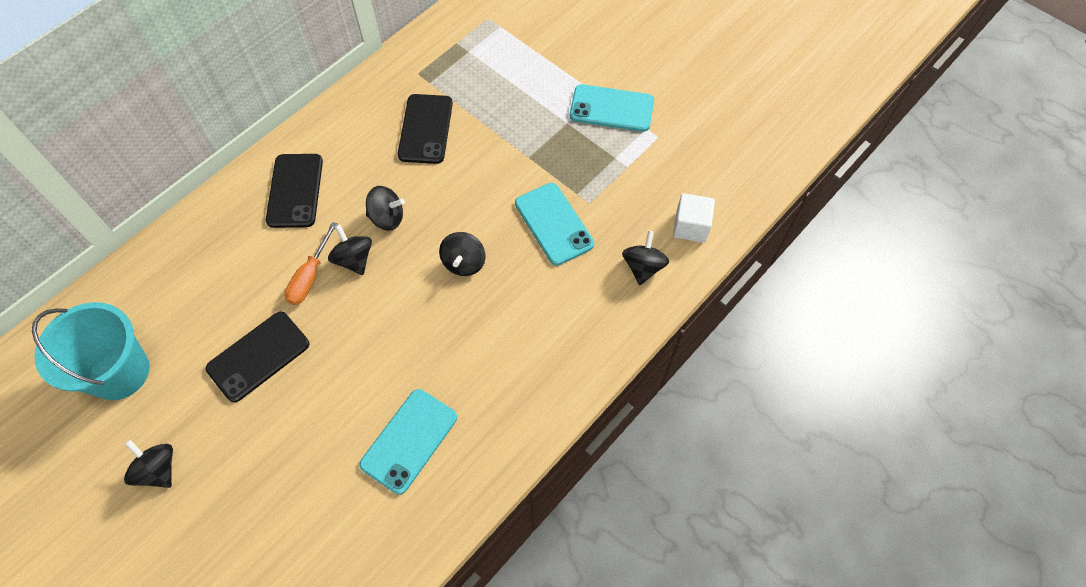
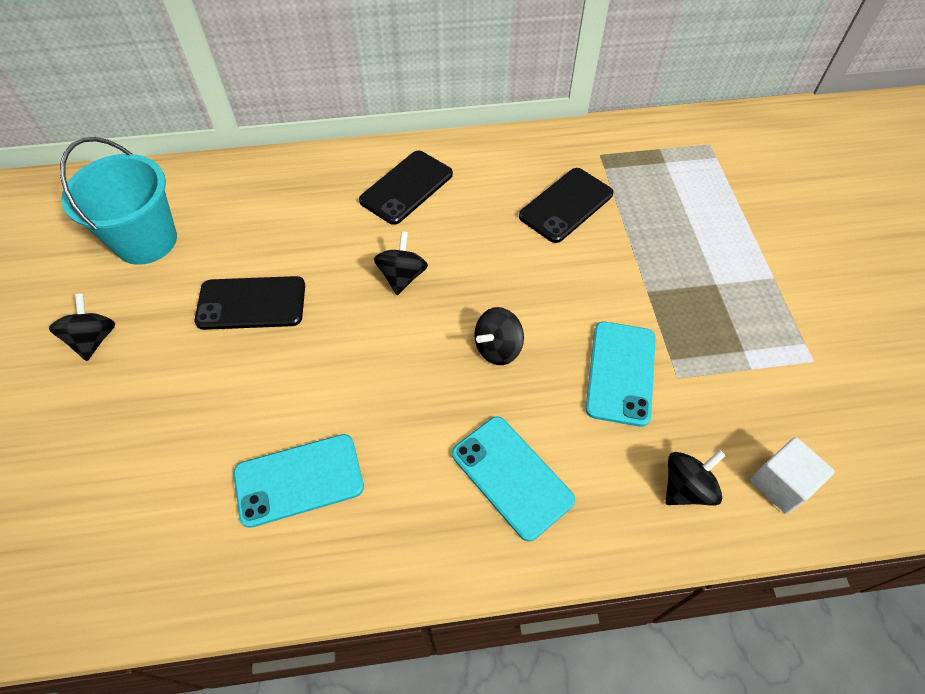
camera: 40 degrees right, 5 degrees down
(310, 276) = (353, 266): orange screwdriver -> none
(387, 218) = (463, 260): black spinning top -> none
(611, 108) = (779, 299): turquoise phone -> turquoise phone (512, 477)

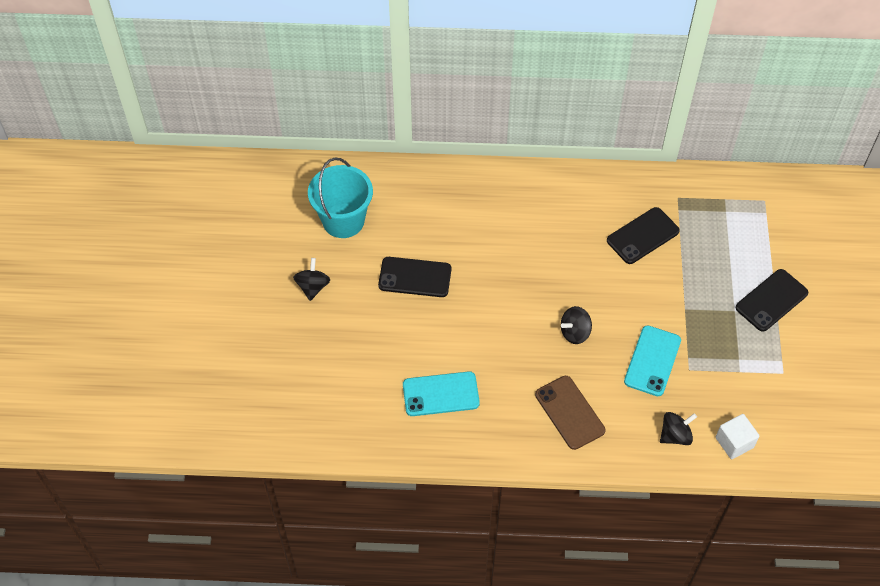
camera: 10 degrees right, 0 degrees up
(402, 276) = (518, 273): black spinning top -> none
(406, 187) = (529, 205): black phone -> black phone (771, 300)
(512, 477) = (569, 412): turquoise phone -> brown phone

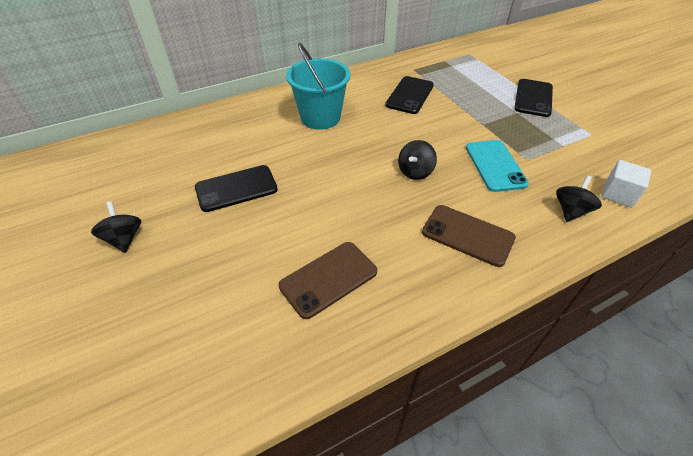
camera: 30 degrees left, 10 degrees down
(343, 220) = (137, 172): turquoise bucket -> turquoise bucket (320, 118)
(441, 394) = (328, 279): turquoise phone -> brown phone

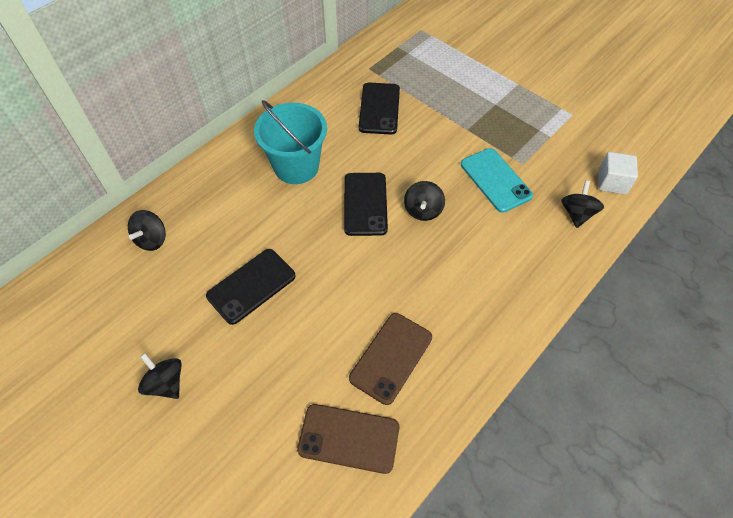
camera: 20 degrees left, 10 degrees up
(180, 138) = (152, 239): none -> black spinning top
(467, 235) = (496, 269): brown phone -> brown phone (349, 438)
(533, 98) = (505, 80): black phone -> black phone (365, 204)

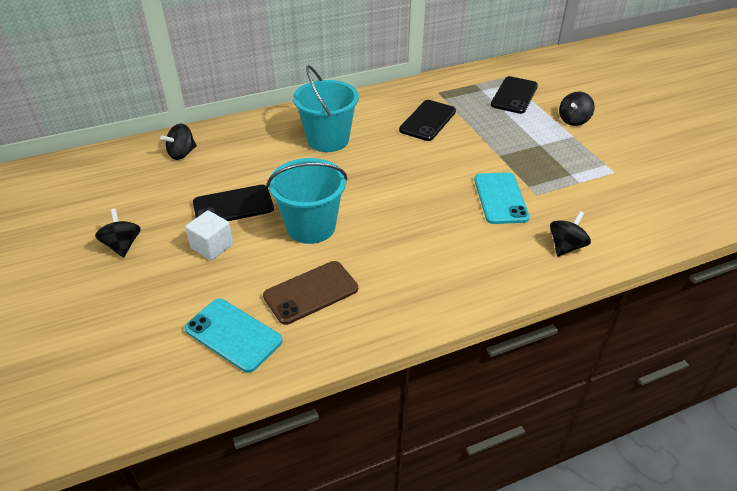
camera: 25 degrees right, 15 degrees down
(345, 281) = (311, 227): none -> turquoise bucket
(349, 438) = (233, 335): brown phone -> turquoise phone
(365, 204) = (367, 180): black phone -> black phone (514, 95)
(423, 210) = (416, 200): black spinning top -> black spinning top (573, 120)
(612, 182) = (621, 233): white cube -> white cube (212, 246)

